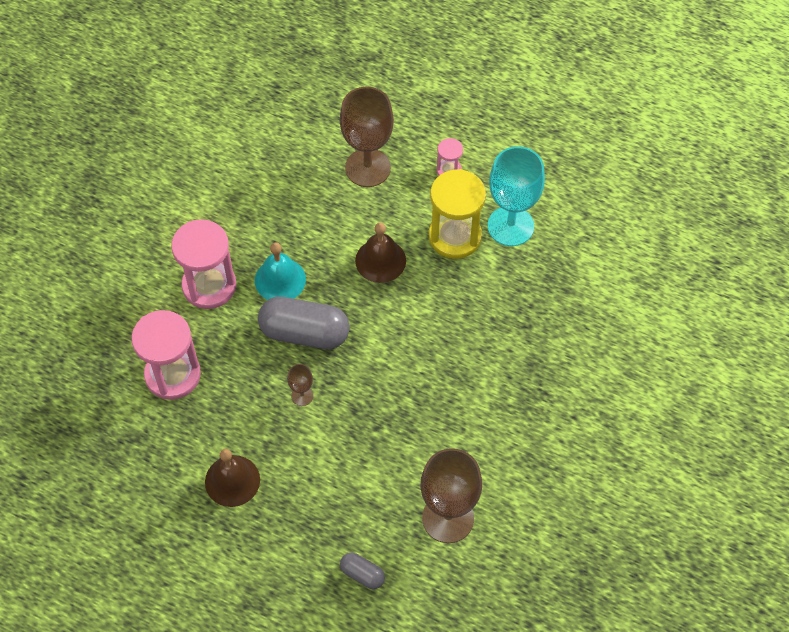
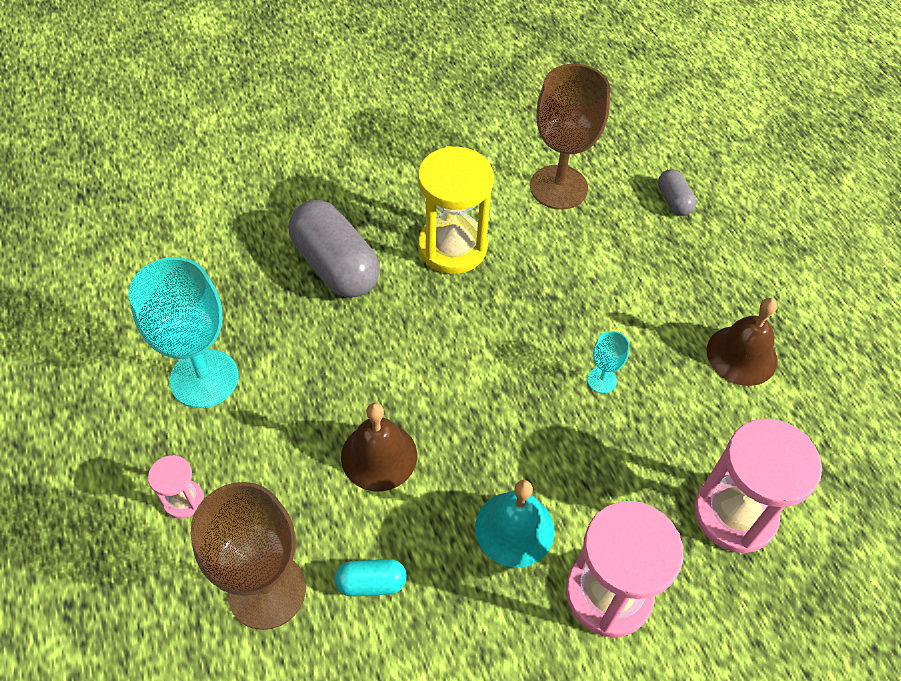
camera: 140 degrees left, 5 degrees down
(302, 396) = (601, 380): brown goblet -> turquoise goblet
(304, 333) = (541, 442): grey capsule -> grey capsule (335, 266)
(324, 206) = (371, 583): none -> turquoise capsule
(455, 236) = (272, 415): yellow hourglass -> yellow hourglass (452, 247)

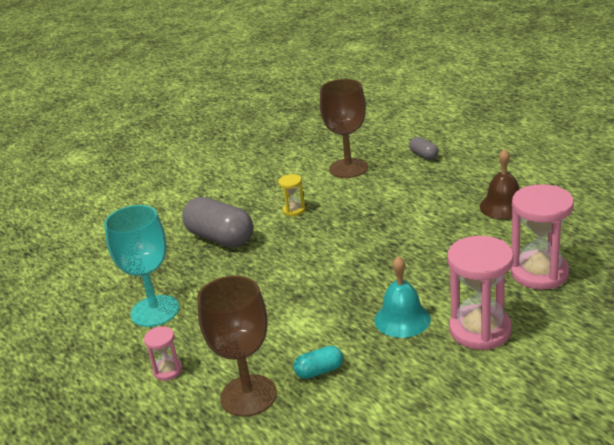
camera: 10 degrees left, 25 degrees down
(379, 456) = (294, 312): brown bell -> none
(452, 247) = (294, 210): yellow hourglass -> yellow hourglass, size x0.48
(601, 380) = (422, 240): turquoise goblet -> none

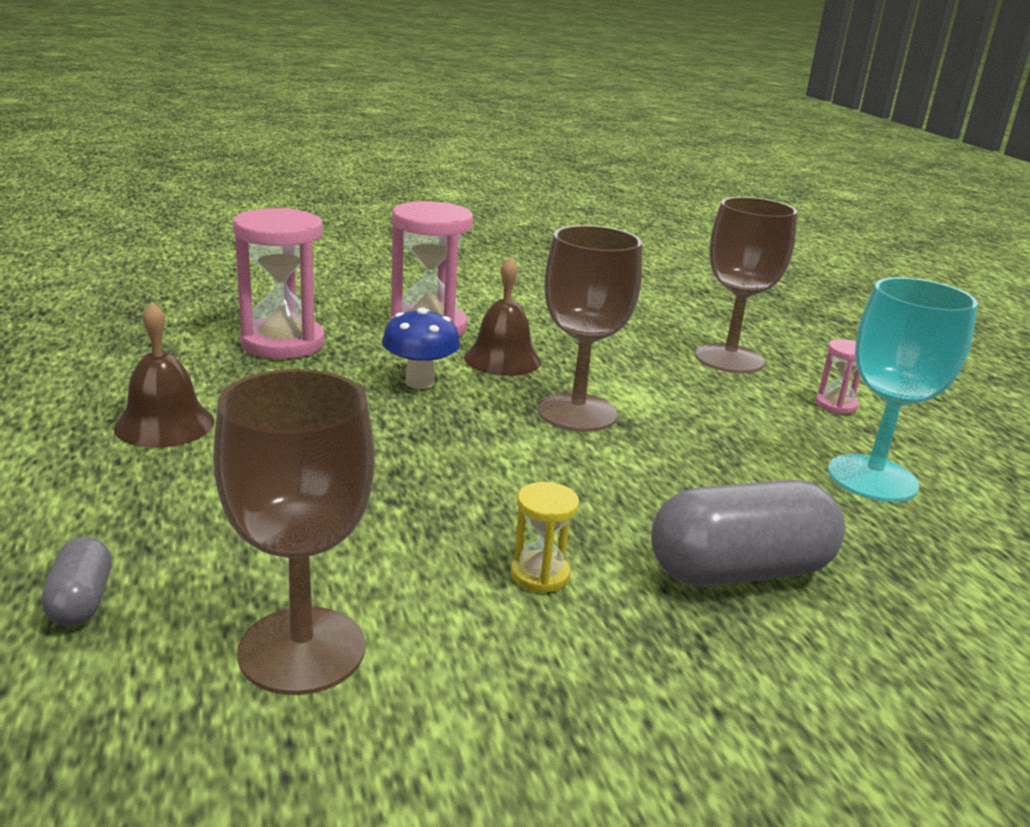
camera: 165 degrees left, 5 degrees down
(220, 238) = (739, 571): grey capsule -> grey capsule turned 75 degrees counterclockwise
(319, 371) = (637, 352): turquoise capsule -> none
(327, 292) = (577, 412): none -> brown goblet
(402, 319) = (502, 359): turquoise bell -> brown bell
(428, 278) = (420, 382): none -> blue mushroom

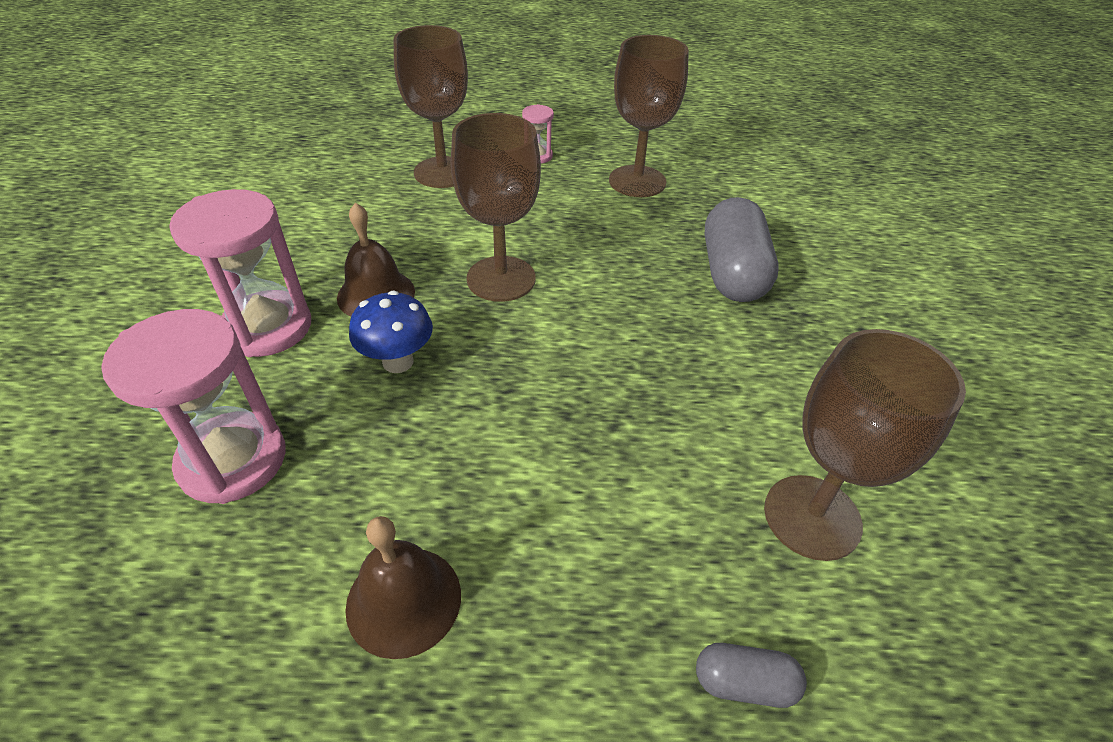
camera: 70 degrees left, 20 degrees up
(540, 575) = (728, 364): yellow hourglass -> none
(872, 478) = (637, 181): turquoise goblet -> brown goblet

